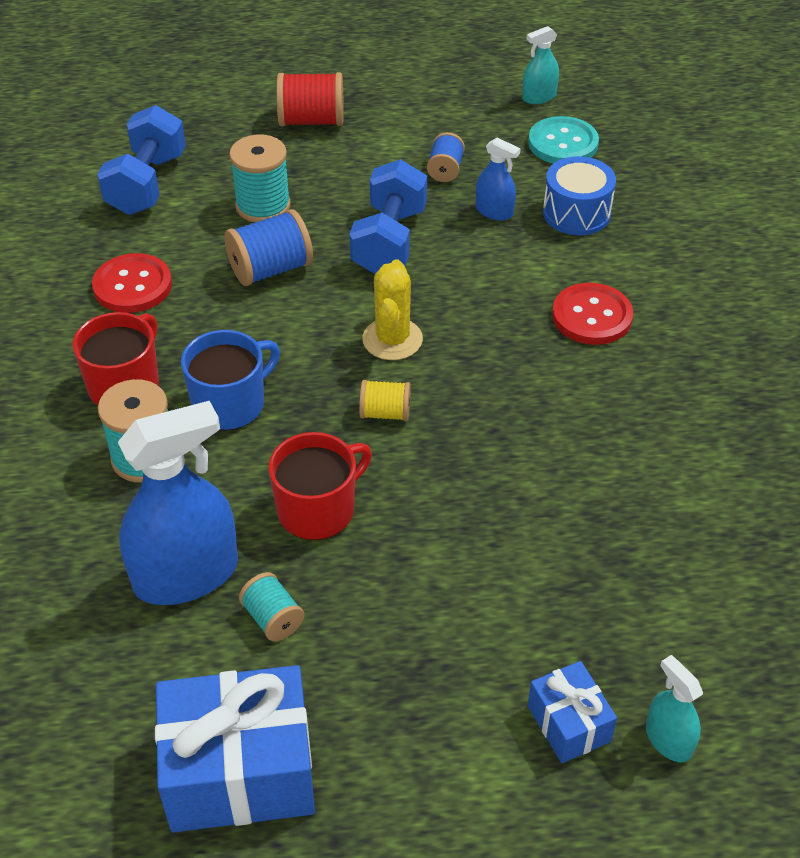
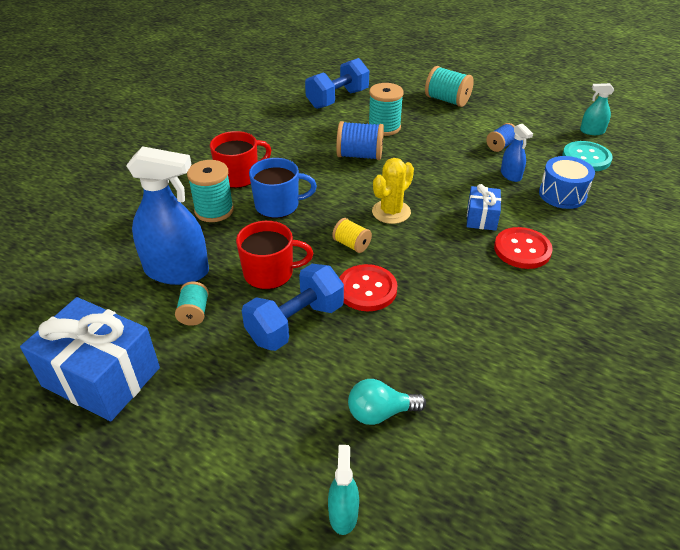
camera: 35 degrees right, 5 degrees down
(132, 286) = (286, 137): red button -> red button (367, 289)
(311, 121) = (447, 100): red spool -> turquoise spool
(389, 241) = (435, 166): blue dumbbell -> blue dumbbell (295, 323)
(568, 723) = (291, 463): blue gift -> blue gift (481, 218)
(609, 609) = (380, 413): none -> turquoise light bulb

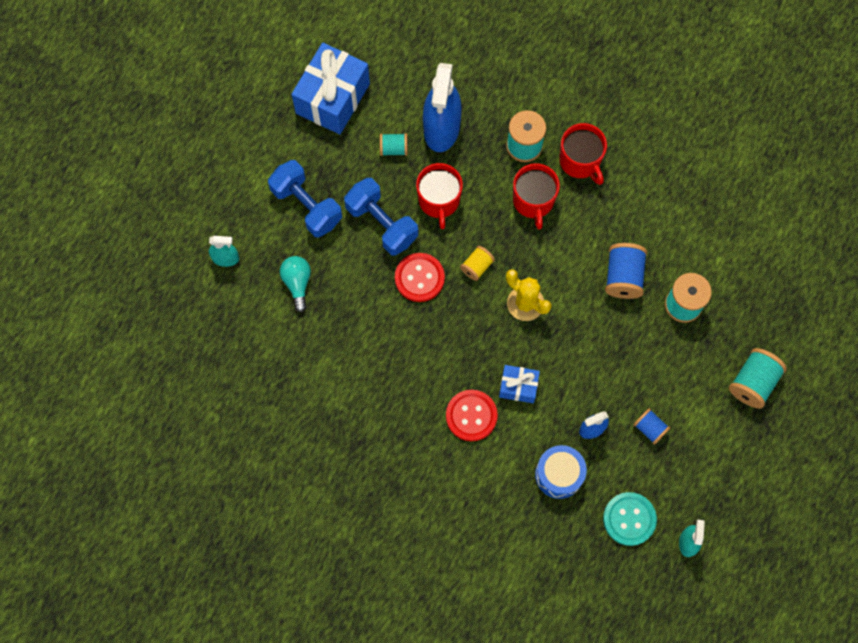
camera: 90 degrees right, 30 degrees up
(278, 205) = (533, 201): blue mug -> red mug
(337, 99) = (746, 254): blue dumbbell -> blue dumbbell (307, 206)

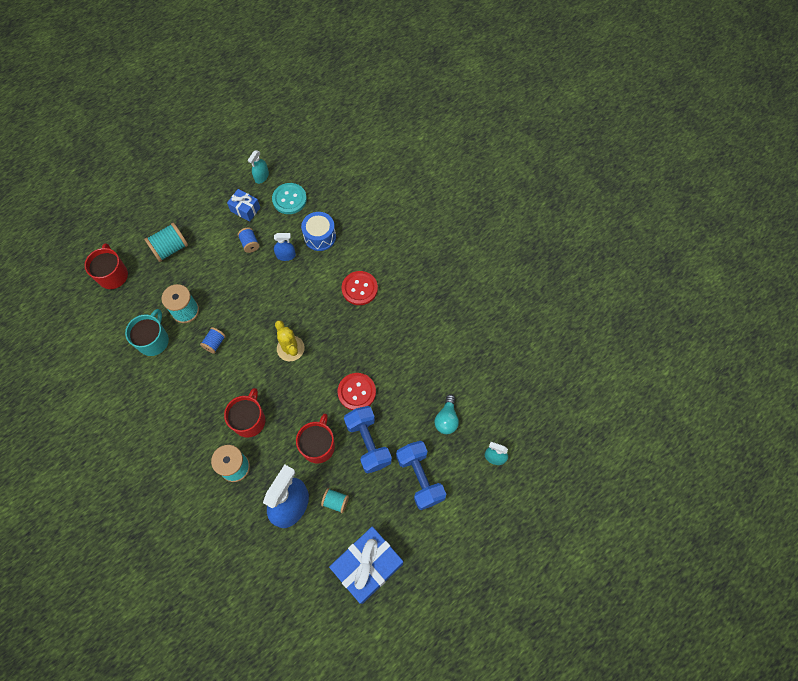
camera: 160 degrees left, 5 degrees down
(477, 267) = (312, 386): yellow spool -> none
(518, 387) = (321, 296): blue gift -> blue gift (245, 209)
(580, 161) = (200, 439): red mug -> red mug (113, 275)
(623, 277) = (215, 343): blue spool -> blue spool, size x0.60
(700, 253) = (153, 340): none -> turquoise mug

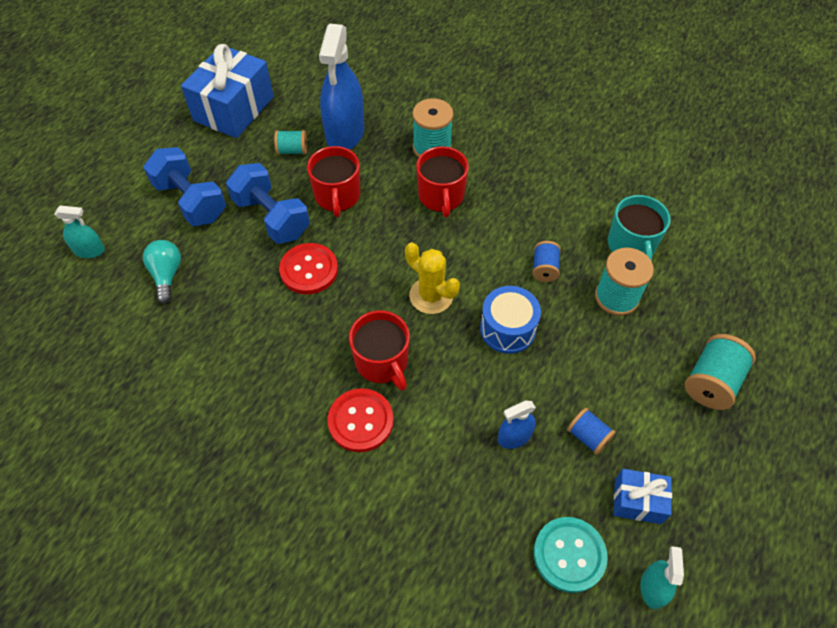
camera: 160 degrees right, 10 degrees down
(113, 275) = (762, 312): red mug -> red mug (382, 362)
(320, 236) = (472, 495): blue drum -> blue drum (507, 329)

